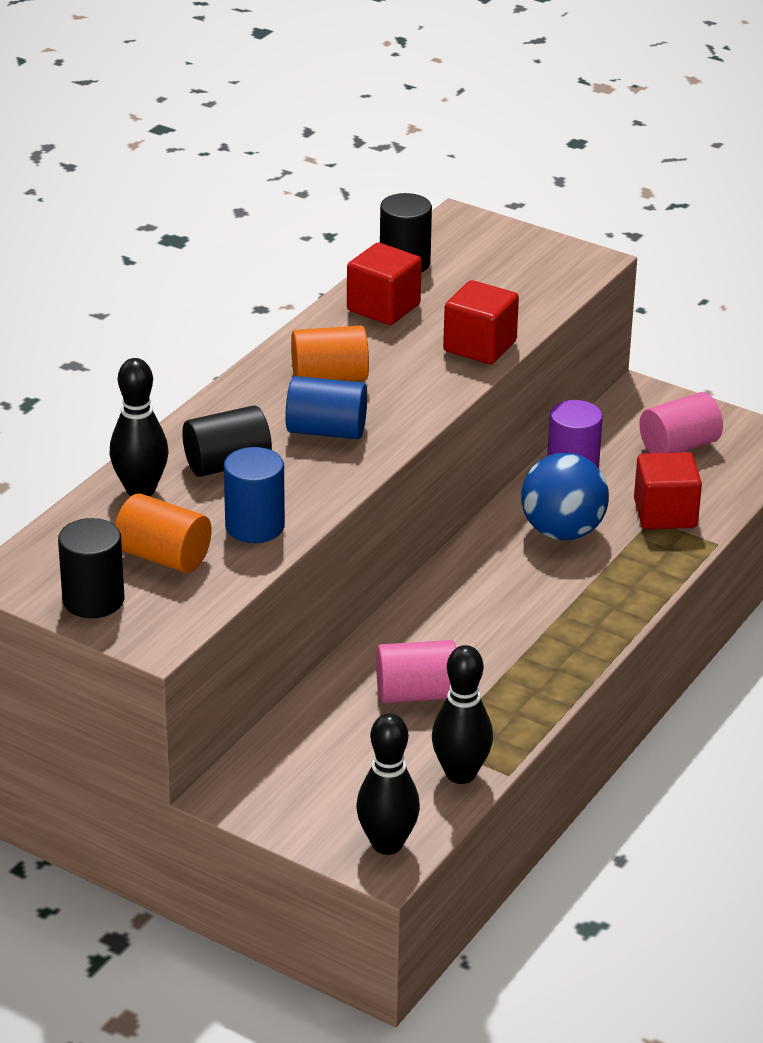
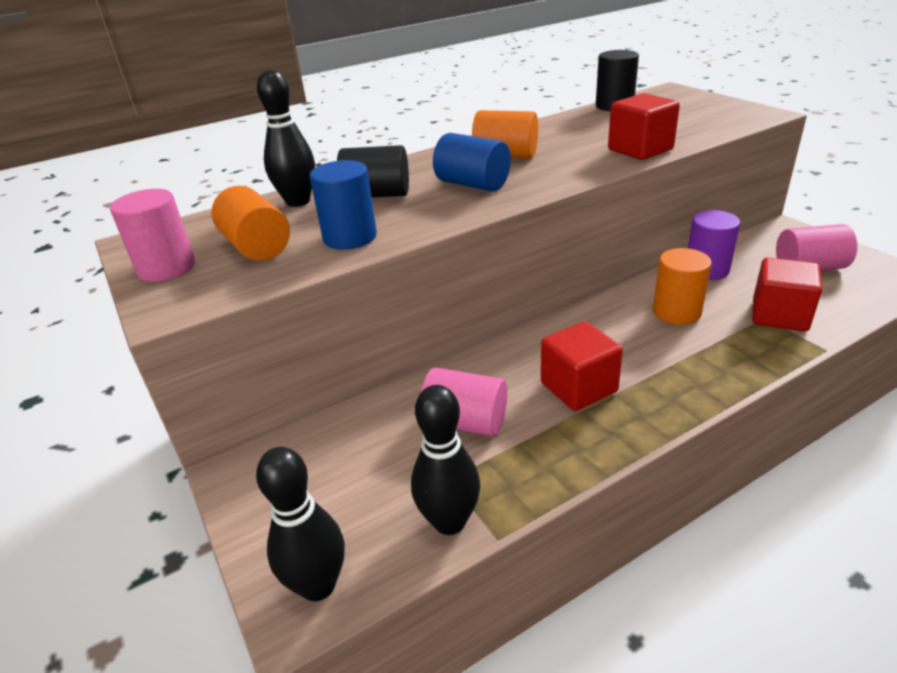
camera: 30 degrees right, 0 degrees up
(93, 600) = (166, 268): black cylinder -> pink cylinder
(383, 307) = (580, 124): red cube -> red cube (578, 387)
(562, 532) = (676, 312): blue ball -> orange cylinder

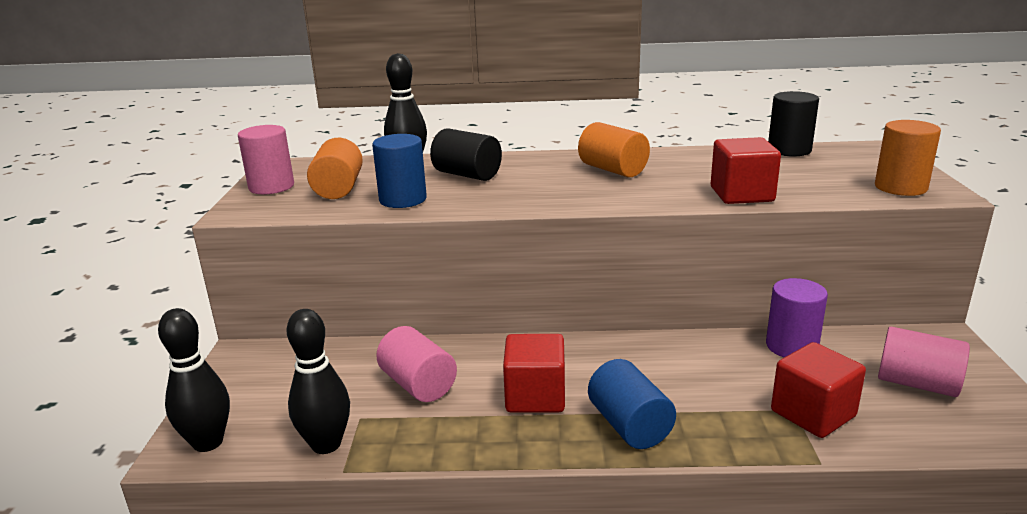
camera: 30 degrees right, 10 degrees down
(473, 184) = (548, 186): blue cylinder -> blue cylinder (629, 426)
(676, 312) = (706, 372): orange cylinder -> orange cylinder (900, 187)

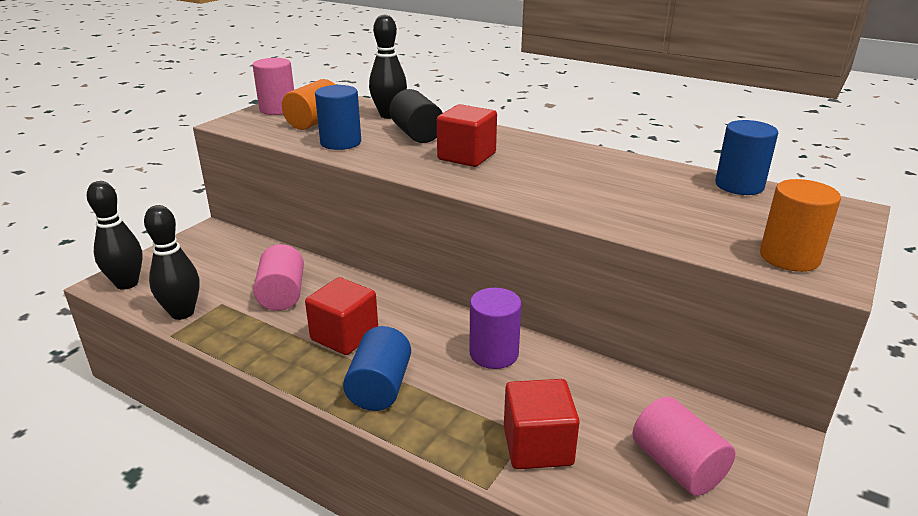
camera: 30 degrees right, 5 degrees up
(613, 170) = (536, 161): orange cylinder -> none
(741, 194) = (609, 216): red cube -> red cube (466, 156)
(789, 150) = (739, 185): black cylinder -> blue cylinder
(791, 346) = (602, 381): purple cylinder -> purple cylinder (494, 354)

